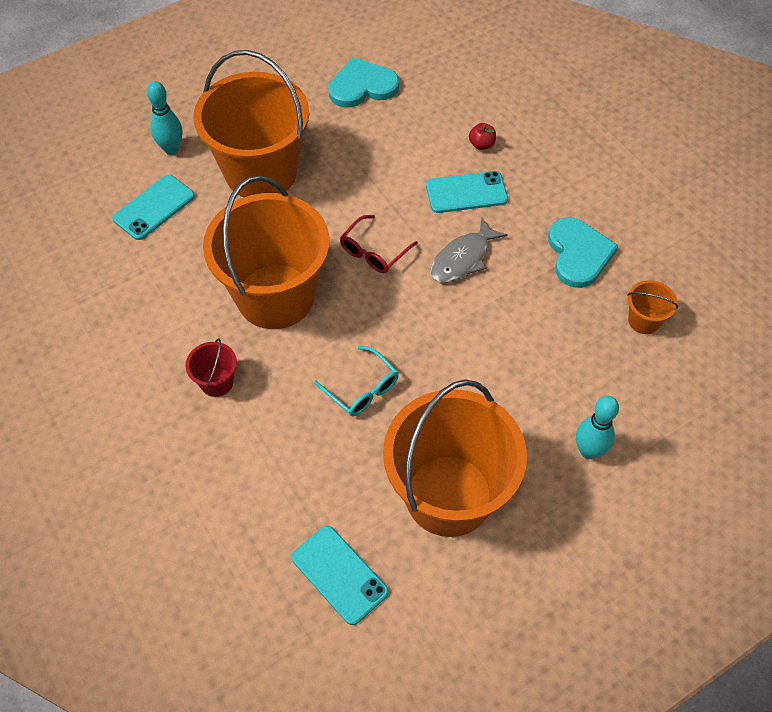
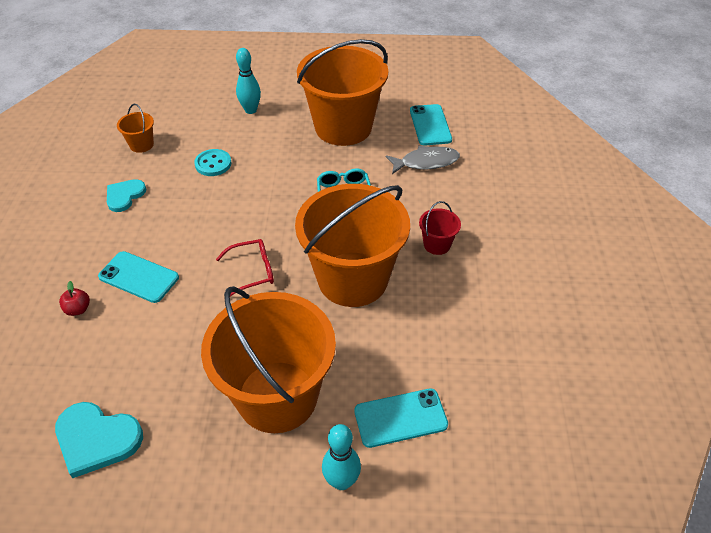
camera: 145 degrees left, 10 degrees down
(463, 258) = (198, 233): grey fish -> grey fish (426, 162)
(539, 343) = (213, 164): none -> turquoise button
(578, 254) = (124, 196): turquoise heart -> turquoise heart, size x0.67

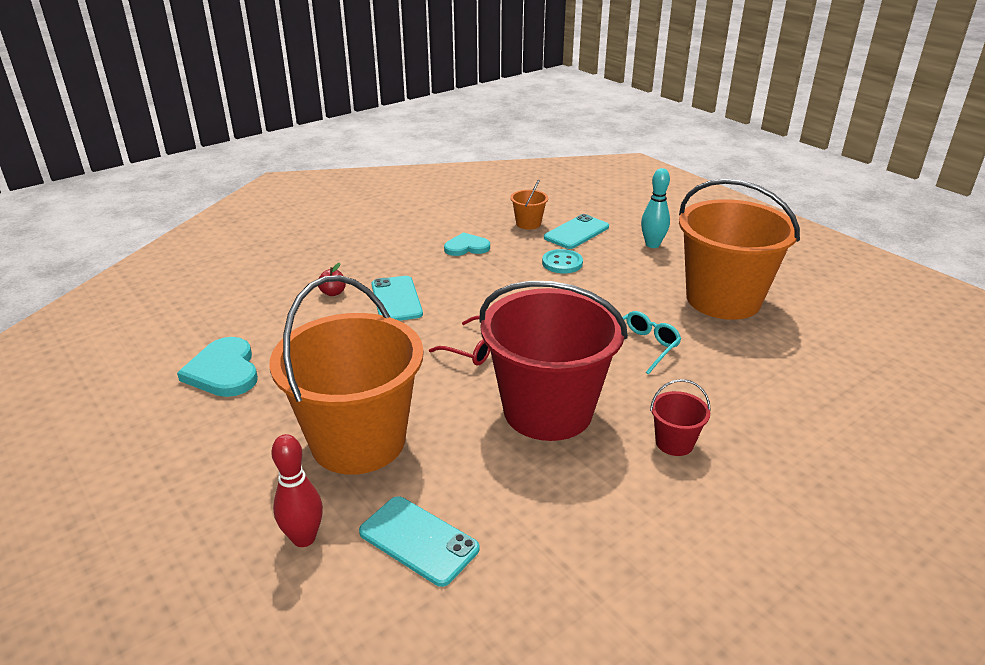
camera: 50 degrees right, 15 degrees down
(341, 481) = (304, 538): turquoise bowling pin -> red bowling pin
(353, 279) = (548, 410): orange bucket -> red bucket
(426, 162) = (772, 373): grey fish -> none
(430, 125) = (828, 347): turquoise phone -> turquoise phone (576, 232)

